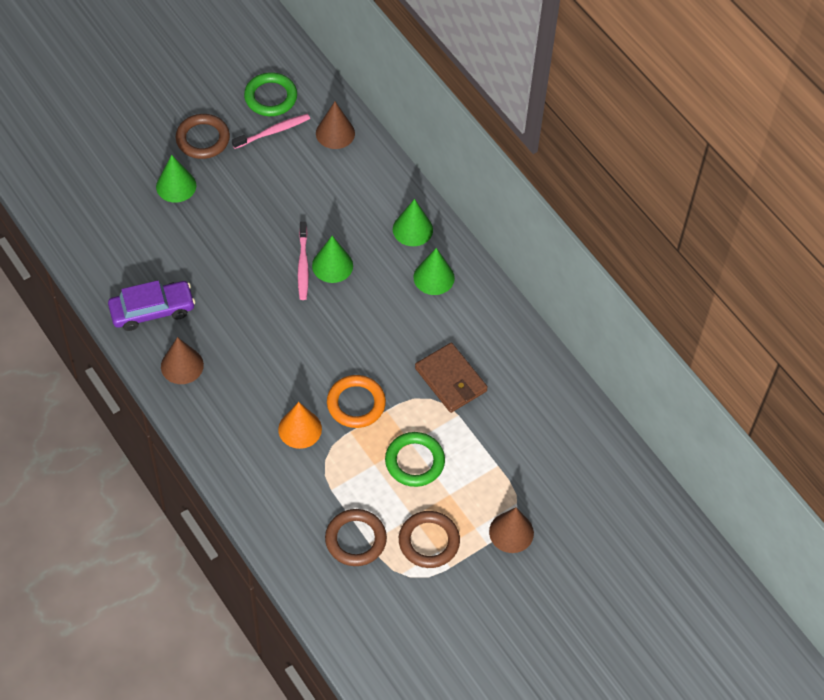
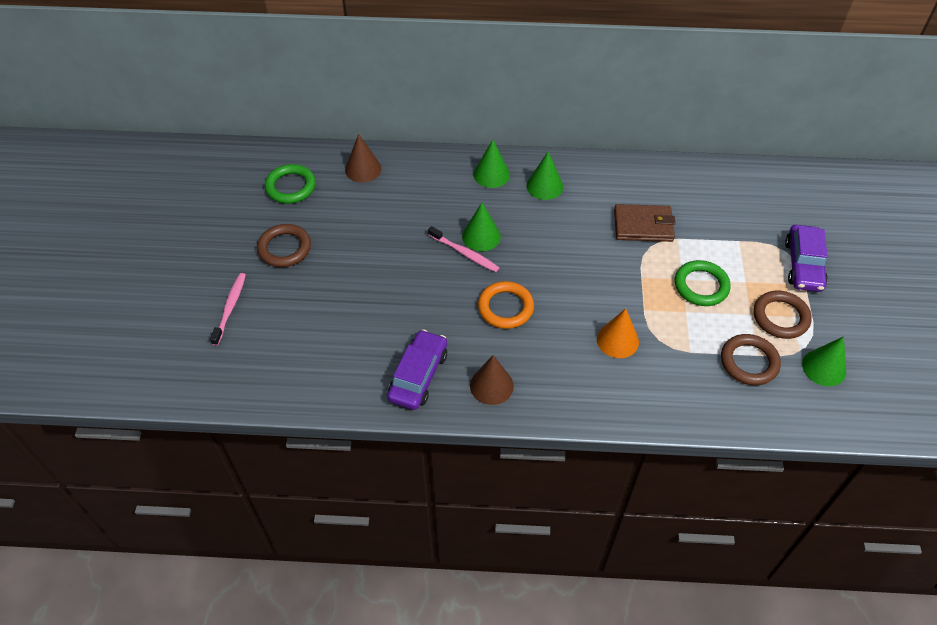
camera: 50 degrees left, 5 degrees down
(176, 186) = (311, 290): green cone -> green cone (824, 367)
(272, 132) = (323, 203): pink toothbrush -> pink toothbrush (230, 308)
(356, 404) = (621, 292): orange ring -> orange ring (505, 307)
(511, 532) = (803, 265): brown cone -> purple car

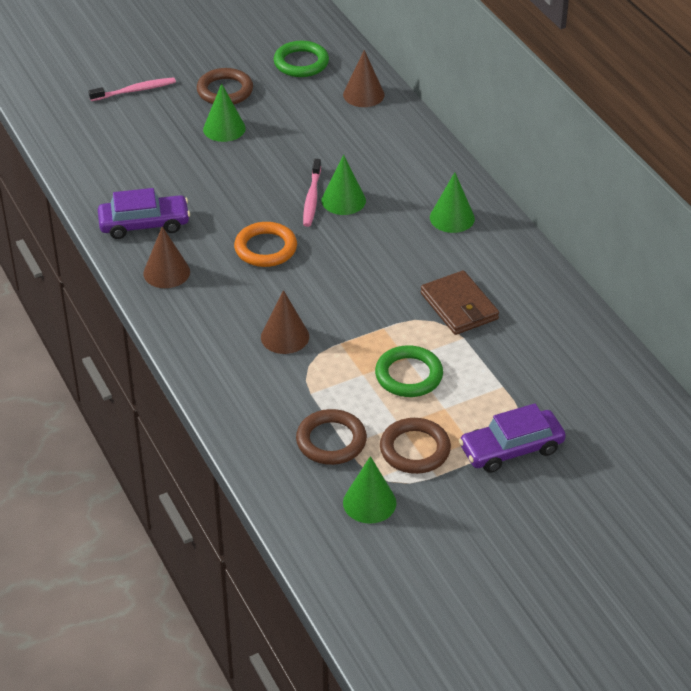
camera: 60 degrees right, 10 degrees down
(491, 174) = (434, 176): green cone -> green cone (224, 128)
(617, 340) = (285, 336): orange cone -> brown cone

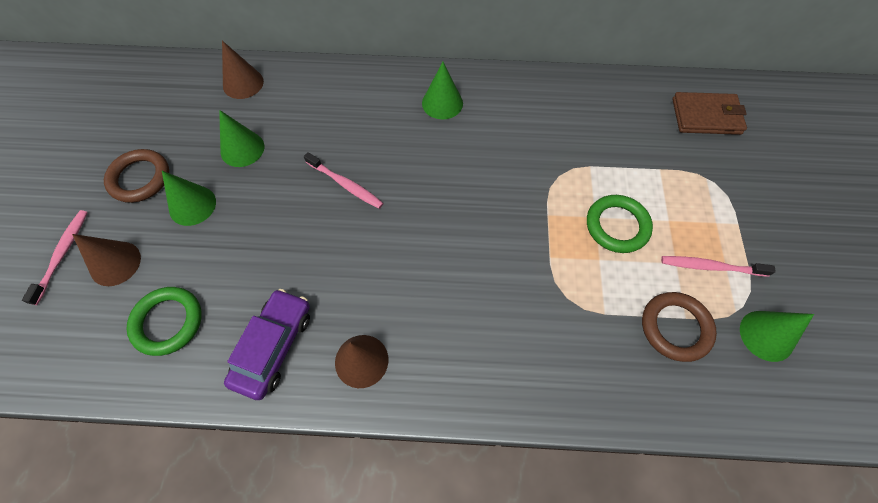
camera: 60 degrees left, 20 degrees up
(265, 248) = (387, 254): orange ring -> none
(285, 336) = (517, 298): brown cone -> brown cone (115, 263)
(301, 63) = (159, 104): green ring -> green ring (168, 322)
(343, 200) = (366, 163): green cone -> green cone (242, 149)
(415, 449) = (711, 267): brown ring -> pink toothbrush
(459, 306) = (551, 150): brown wallet -> brown wallet (706, 116)
(511, 449) = (735, 199): purple car -> none

